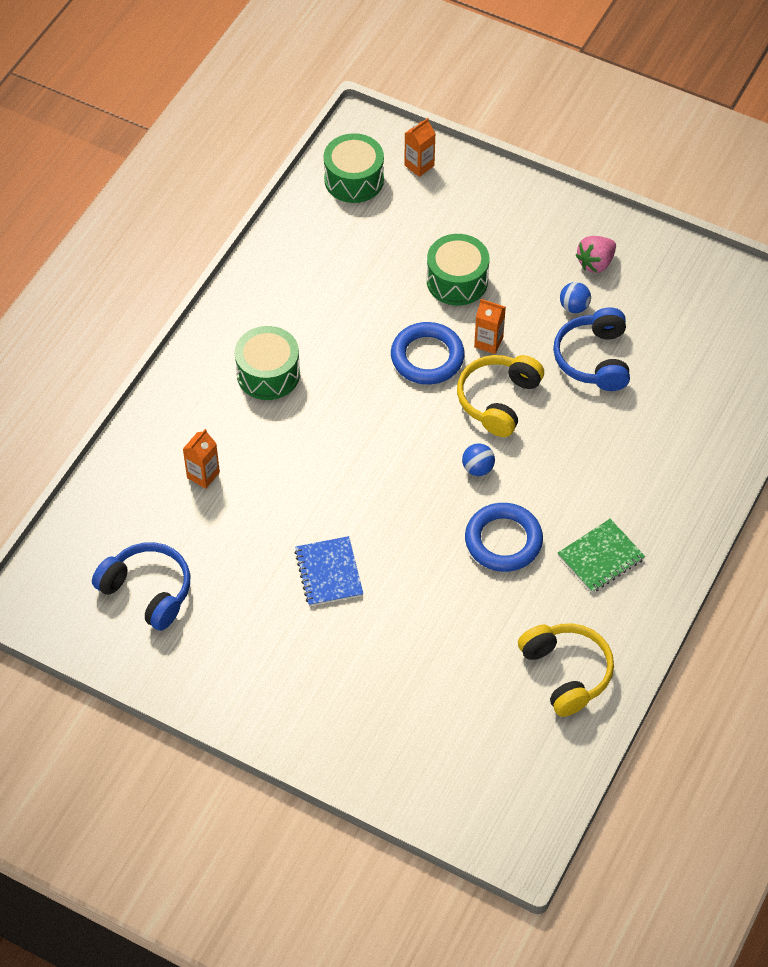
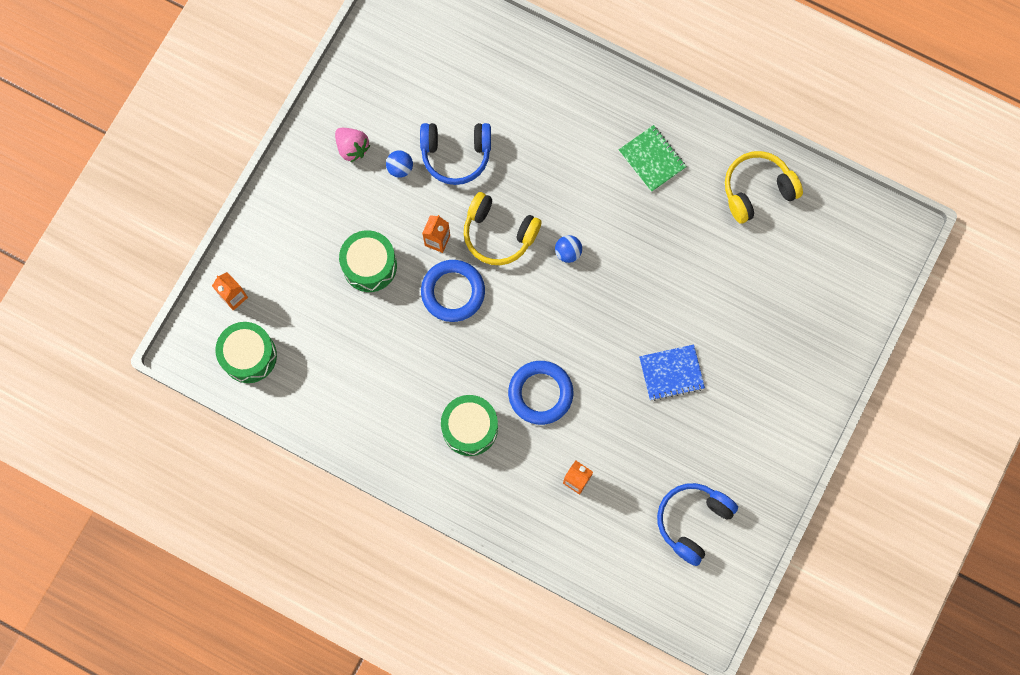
camera: 90 degrees left, 20 degrees up
(503, 541) = (638, 234): blue ring -> blue ring (540, 393)

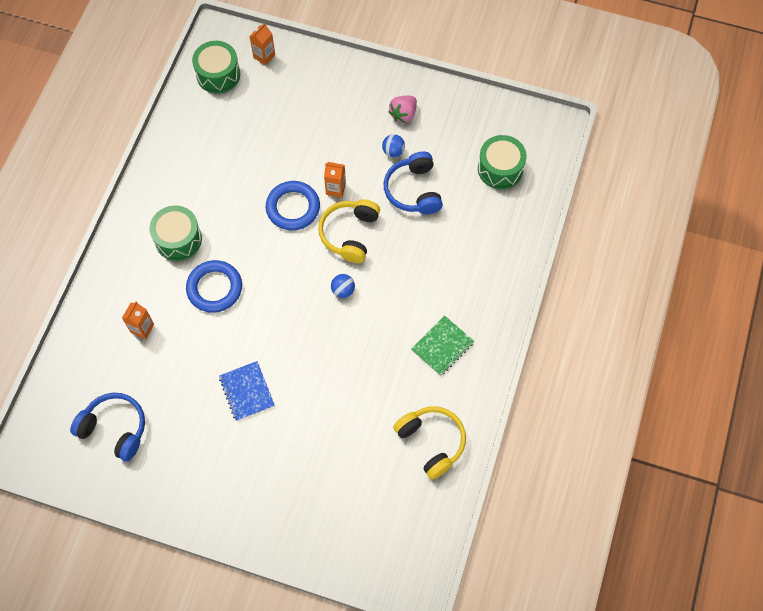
camera: 80 degrees right, 10 degrees down
(369, 265) = (305, 144): green drum -> green drum (500, 169)

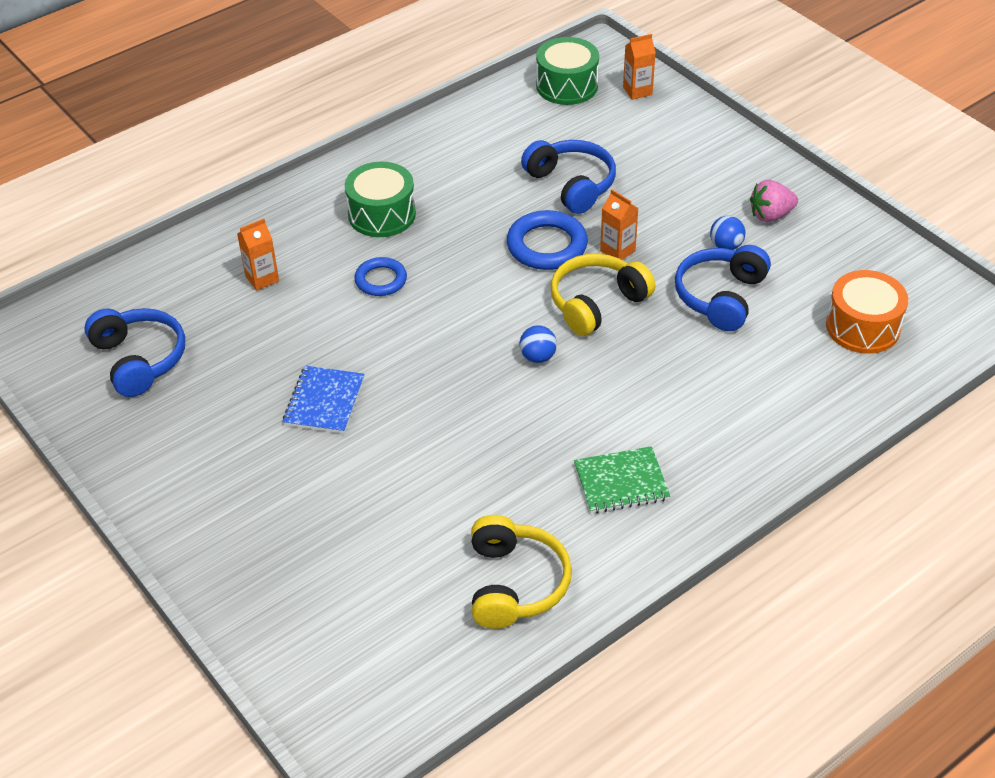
camera: 35 degrees right, 20 degrees down
(214, 288) = (381, 280): blue ring -> blue ring, size x0.63
(275, 153) = (571, 185): none -> blue headphones
(500, 169) = (862, 327): green drum -> orange drum

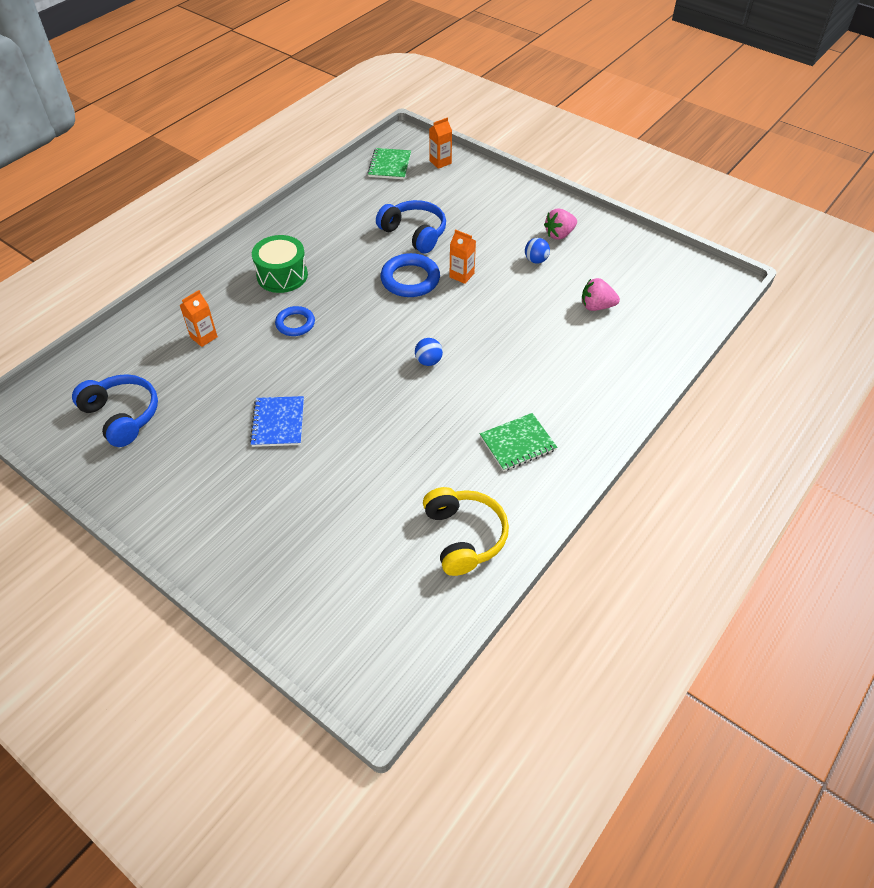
camera: 15 degrees left, 5 degrees up
(567, 86) = (390, 165): green drum -> green notebook
(597, 303) = (459, 315): yellow headphones -> none
(721, 297) = (544, 296): blue headphones -> none
(789, 322) = (596, 306): none -> pink strawberry
(862, 327) = (647, 302): orange drum -> none

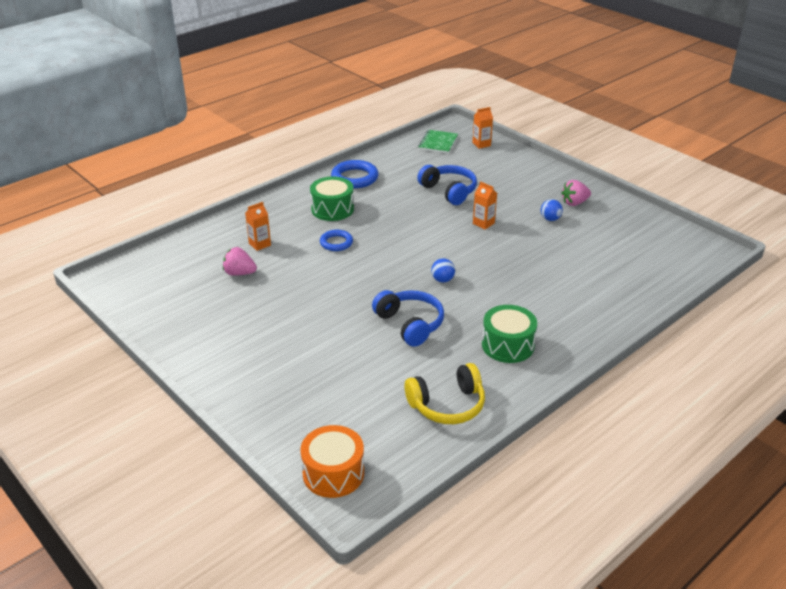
camera: 10 degrees right, 15 degrees down
(122, 416) = (183, 290): blue headphones -> blue headphones (410, 324)
(278, 423) = (308, 308): blue notebook -> none
(350, 652) = (333, 473): none -> orange drum
(410, 279) = (439, 222): blue ring -> blue ring (355, 178)
(464, 536) = (447, 405): yellow headphones -> yellow headphones turned 75 degrees clockwise
(517, 443) = (507, 345): green notebook -> green drum
(596, 306) = (597, 256): pink strawberry -> pink strawberry (239, 273)

